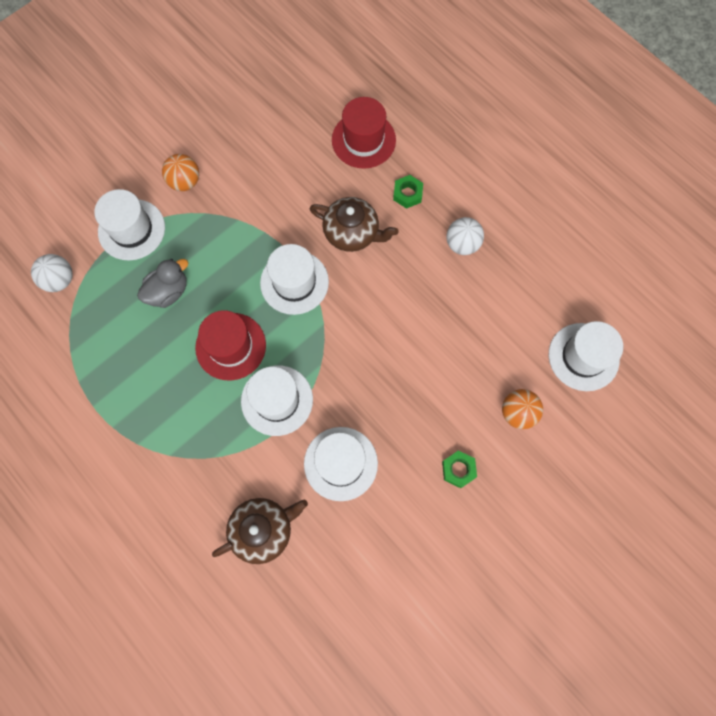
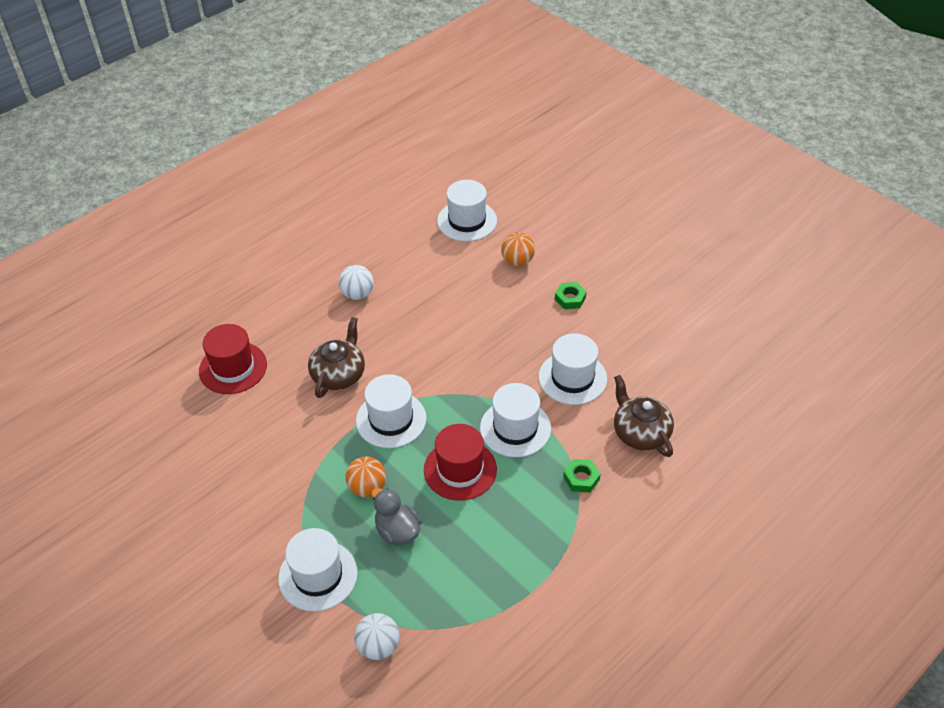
camera: 90 degrees left, 25 degrees down
(185, 182) = (261, 526): orange ball -> orange ball (367, 488)
(407, 194) = (300, 333): green nut -> green nut (581, 478)

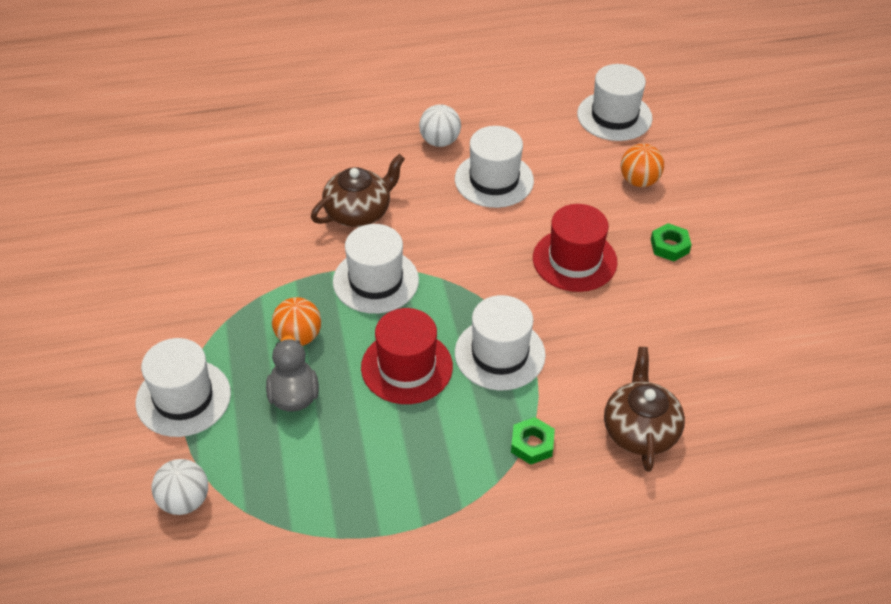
camera: 30 degrees right, 0 degrees up
(233, 368) = (263, 158): red hat -> red hat (574, 260)
(572, 378) = (606, 332): white hat -> white hat (494, 180)

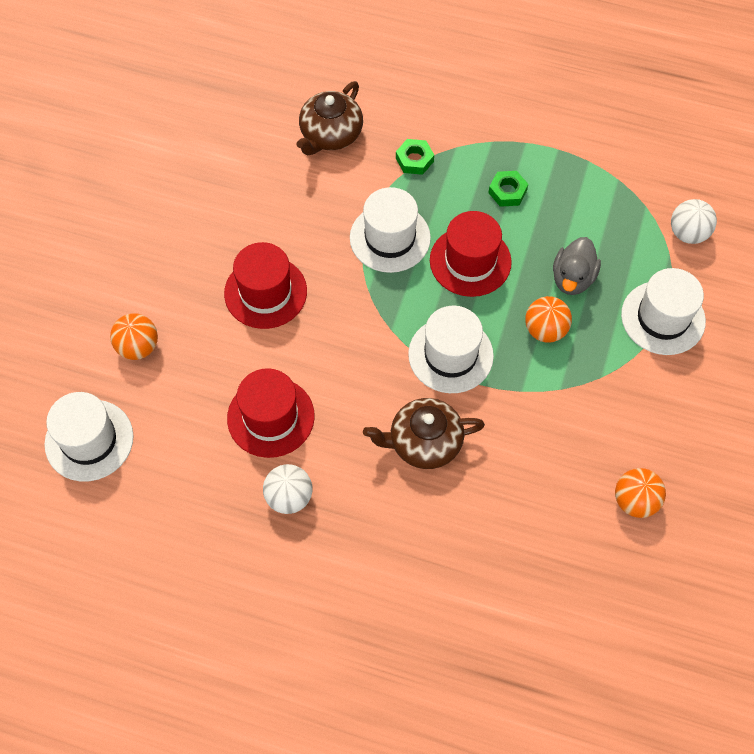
camera: 150 degrees left, 15 degrees up
(158, 242) = (635, 501): none -> orange ball
(494, 180) = (271, 417): white hat -> red hat
(669, 246) = (174, 266): green nut -> green nut (507, 192)

